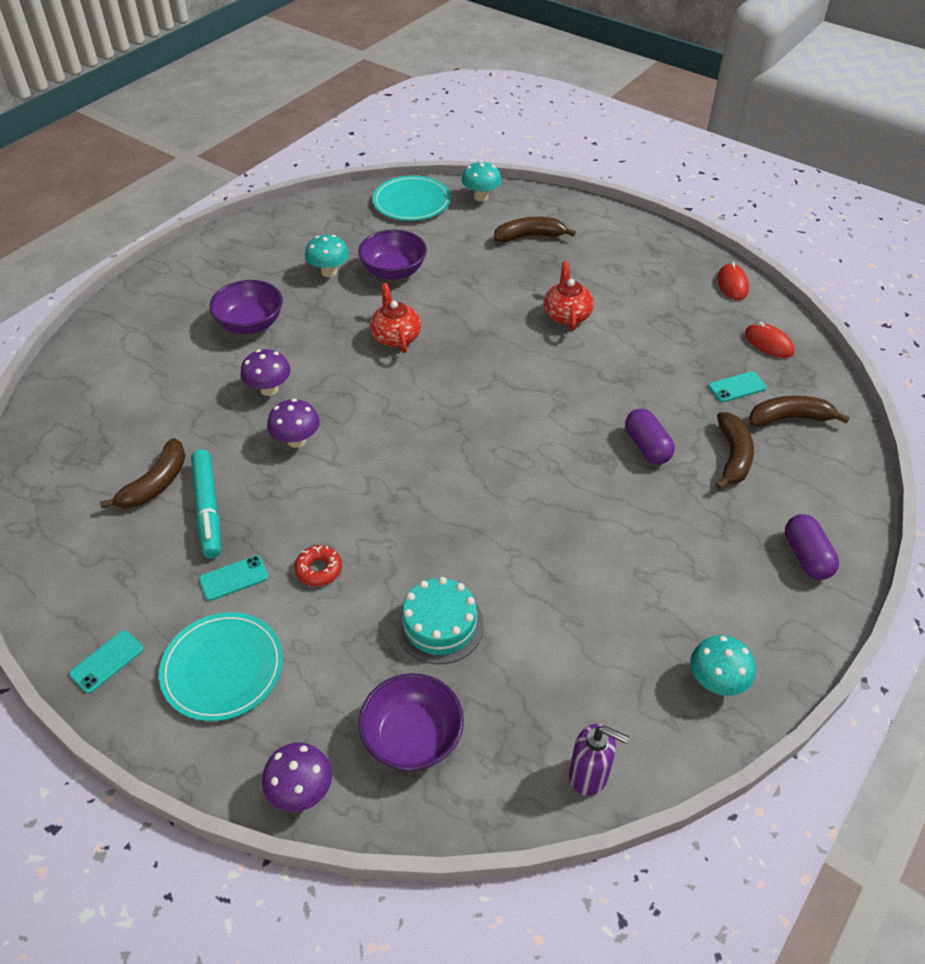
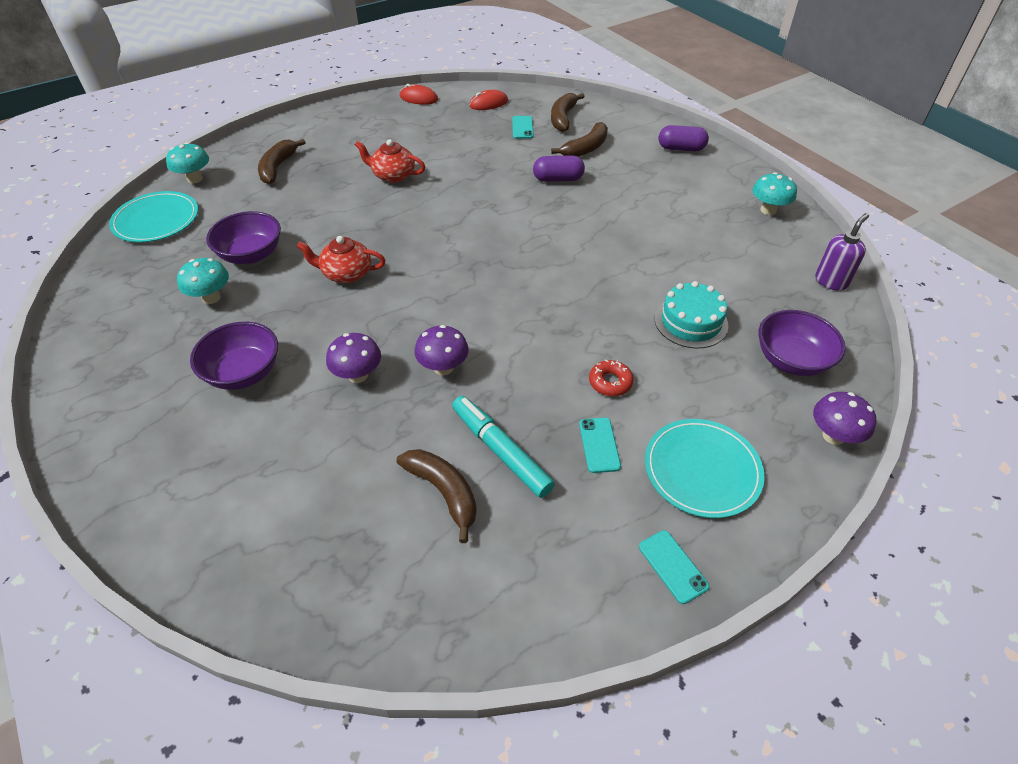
camera: 70 degrees left, 0 degrees up
(208, 508) = (501, 451): turquoise marker -> turquoise marker turned 135 degrees counterclockwise
(733, 456) = (585, 148): brown banana -> brown banana turned 105 degrees clockwise

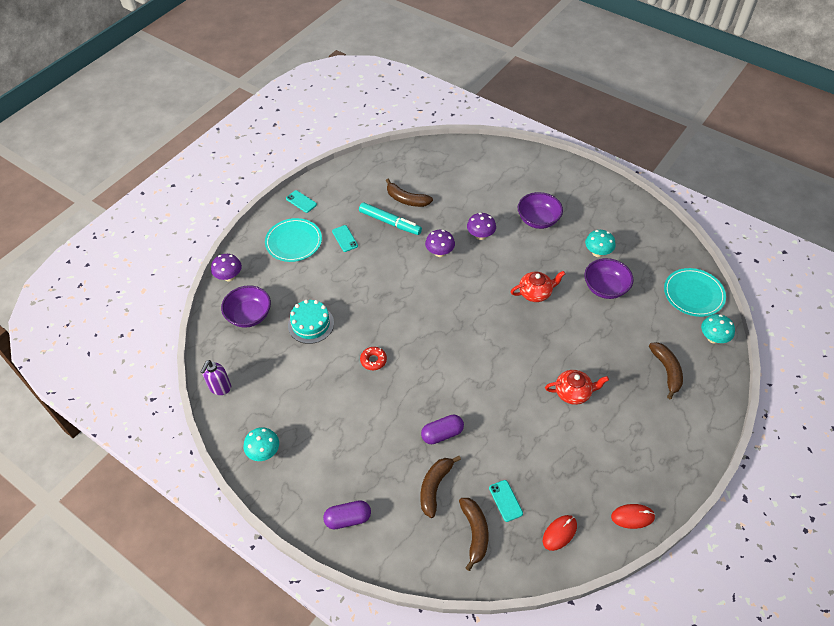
camera: 160 degrees right, 5 degrees up
(610, 382) = (348, 271): red donut -> red donut (373, 360)

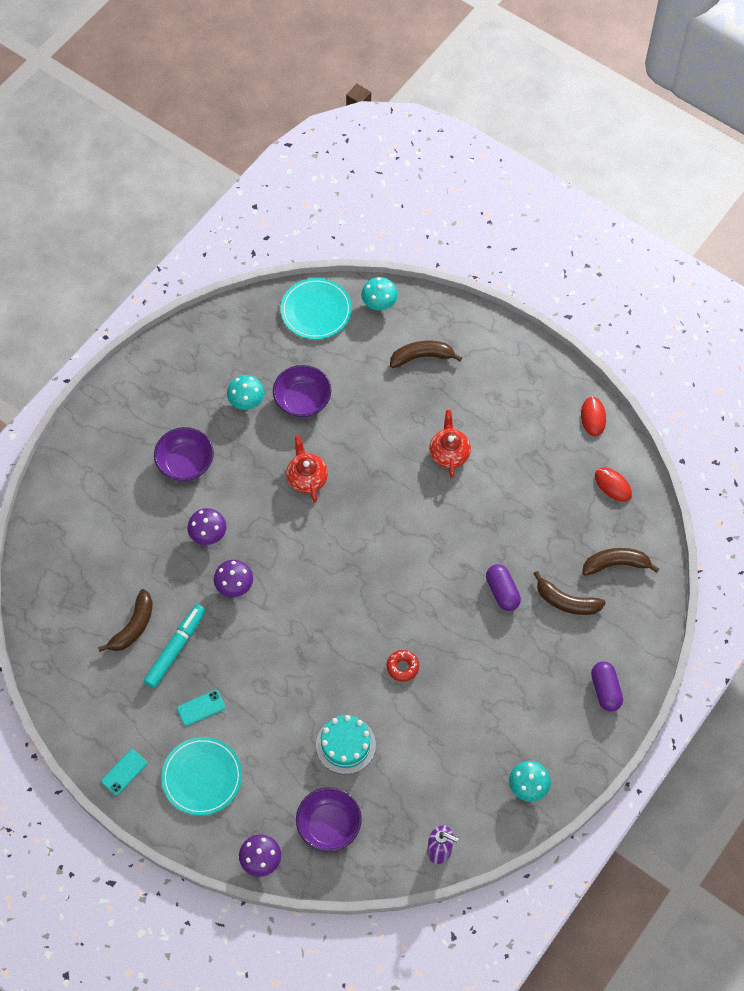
camera: 90 degrees left, 10 degrees up
(505, 500) = (580, 532): turquoise phone -> none

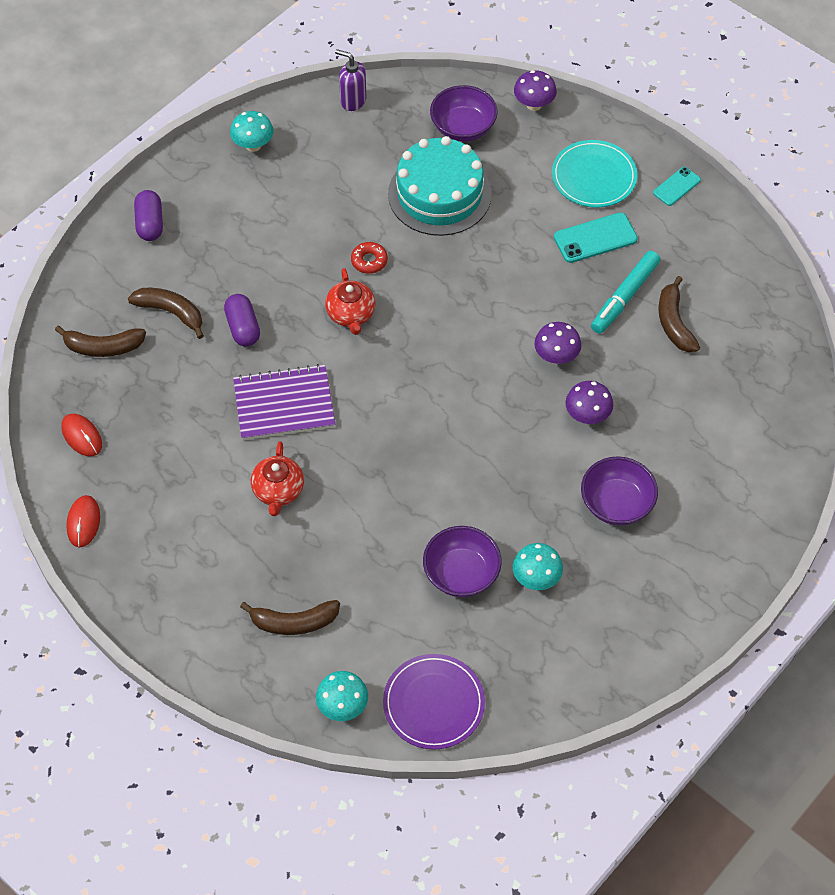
camera: 175 degrees left, 5 degrees down
(133, 627) = (674, 322): brown banana -> brown banana turned 45 degrees counterclockwise
(201, 708) = (595, 238): turquoise phone -> turquoise phone, size x1.58
(306, 478) = (462, 474): red teapot -> red teapot (351, 314)
(316, 310) = (433, 703): turquoise plate -> purple plate
(345, 745) = (439, 194): turquoise cake -> turquoise cake, size x1.60
(456, 525) = (284, 404): none -> purple notebook

